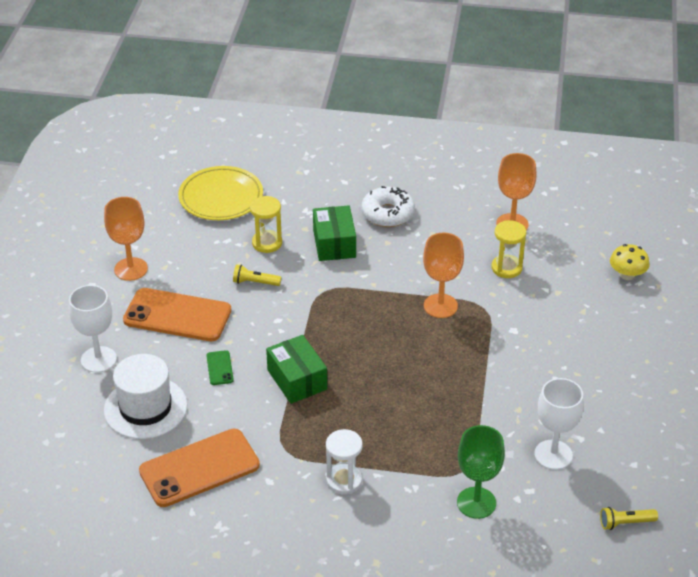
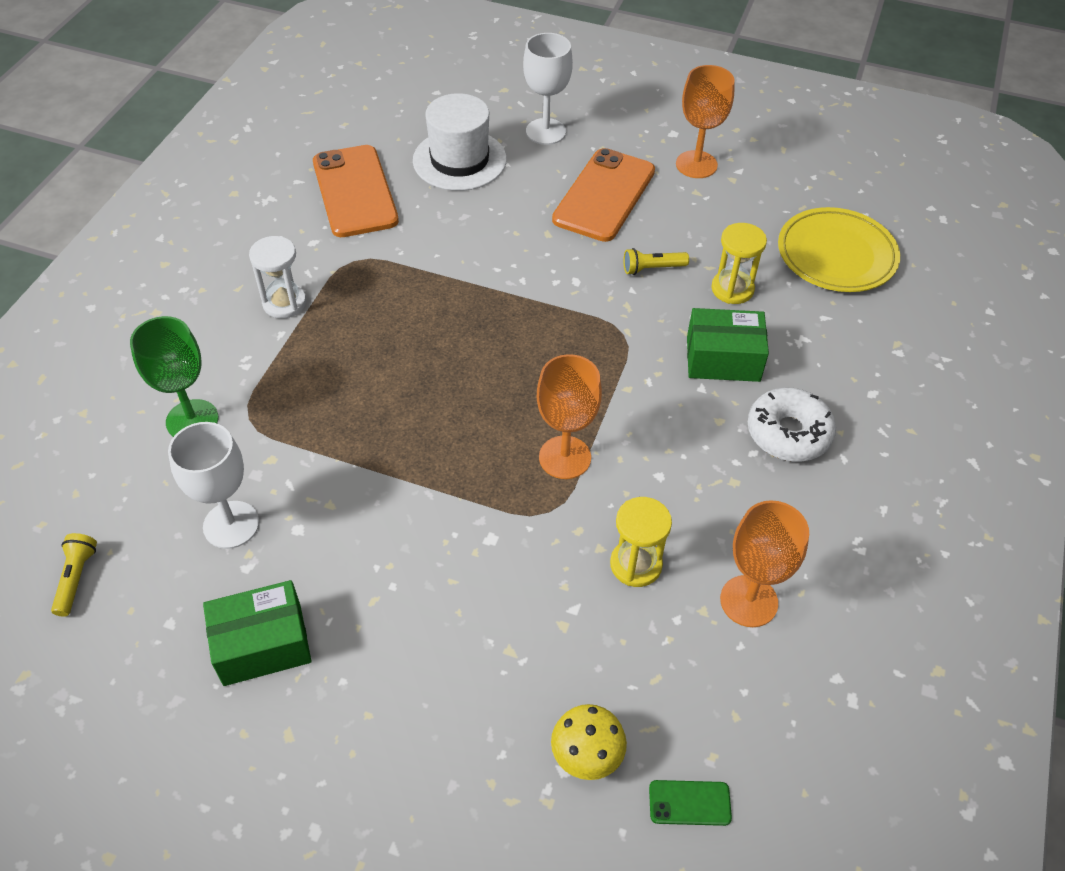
camera: 100 degrees right, 10 degrees up
(219, 368) = (504, 221): green phone -> green phone (689, 803)
(255, 282) = (652, 268): yellow flashlight -> yellow flashlight turned 120 degrees counterclockwise
(297, 379) = (463, 285): green box -> green box (262, 644)

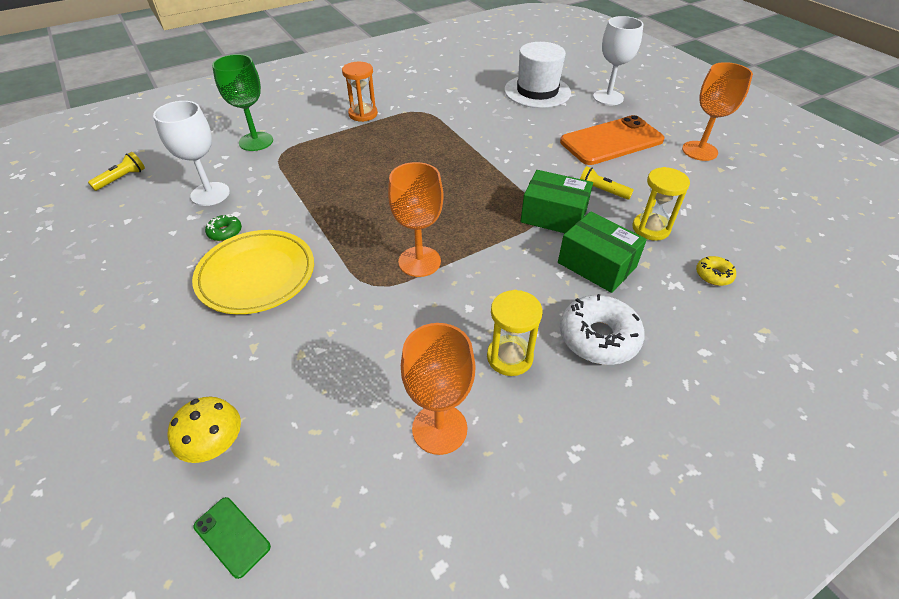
camera: 40 degrees right, 5 degrees down
(262, 644) = (147, 256): green box -> green box (553, 216)
(284, 303) = (363, 114): white hourglass -> orange hourglass
(317, 558) = (225, 232): none -> green donut
(355, 191) = (460, 83): orange phone -> none
(636, 564) = (389, 350): yellow hourglass -> yellow hourglass (509, 357)
(821, 311) = (713, 275): none -> yellow donut
(836, 255) = (765, 247): yellow plate -> yellow plate (256, 275)

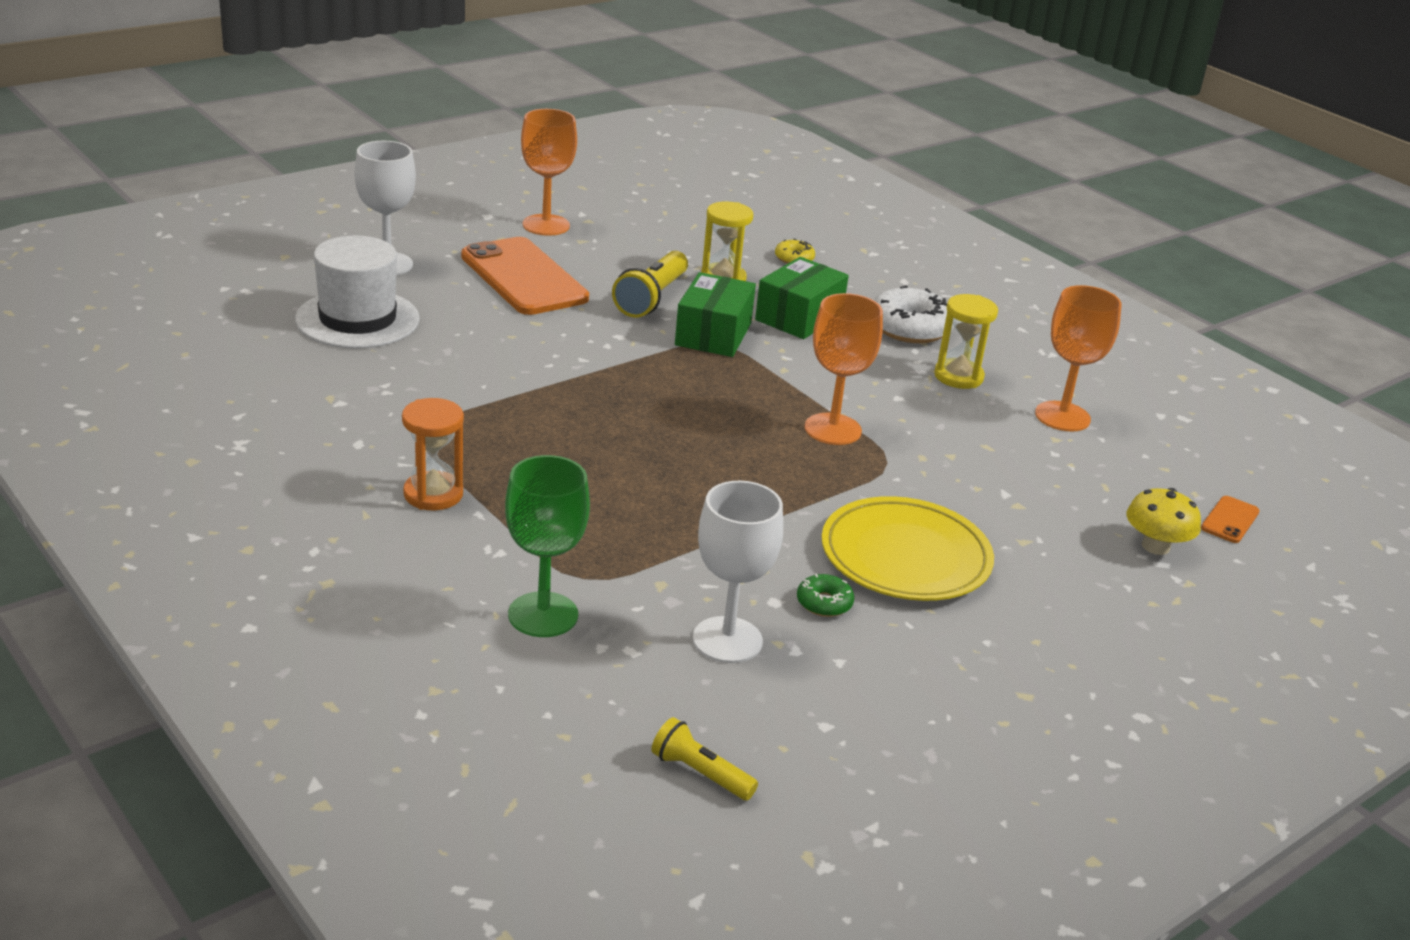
camera: 100 degrees left, 15 degrees down
(232, 536) = (1230, 520): green phone -> orange phone
(602, 191) = (652, 298): yellow flashlight -> yellow flashlight, size x1.64

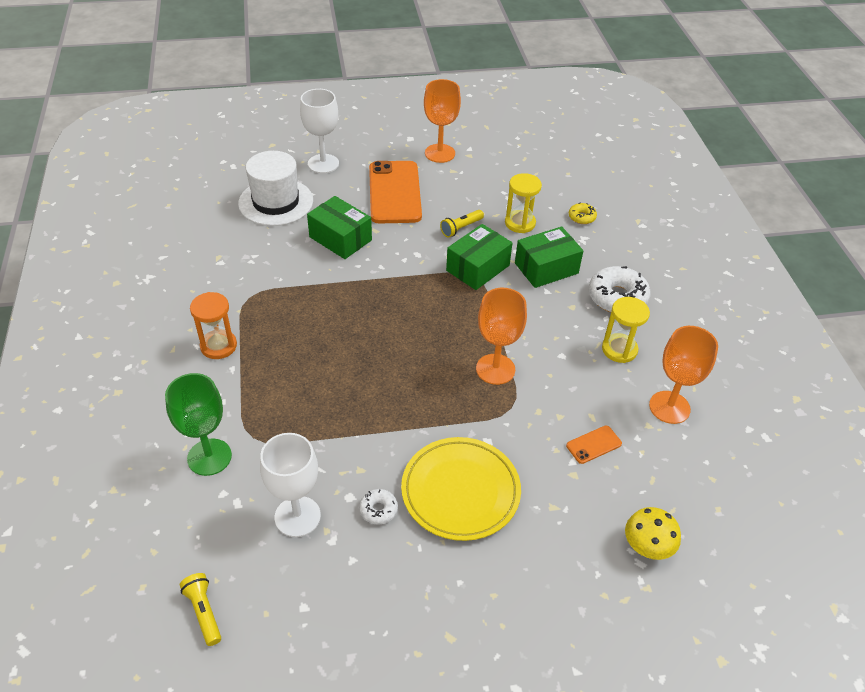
camera: 30 degrees right, 15 degrees up
(495, 341) = (340, 238): none -> green box
(652, 298) = (461, 228): yellow flashlight -> yellow flashlight, size x0.61
(824, 603) = (378, 510): green donut -> white donut
(1230, 520) = (726, 543): orange phone -> orange phone (593, 445)

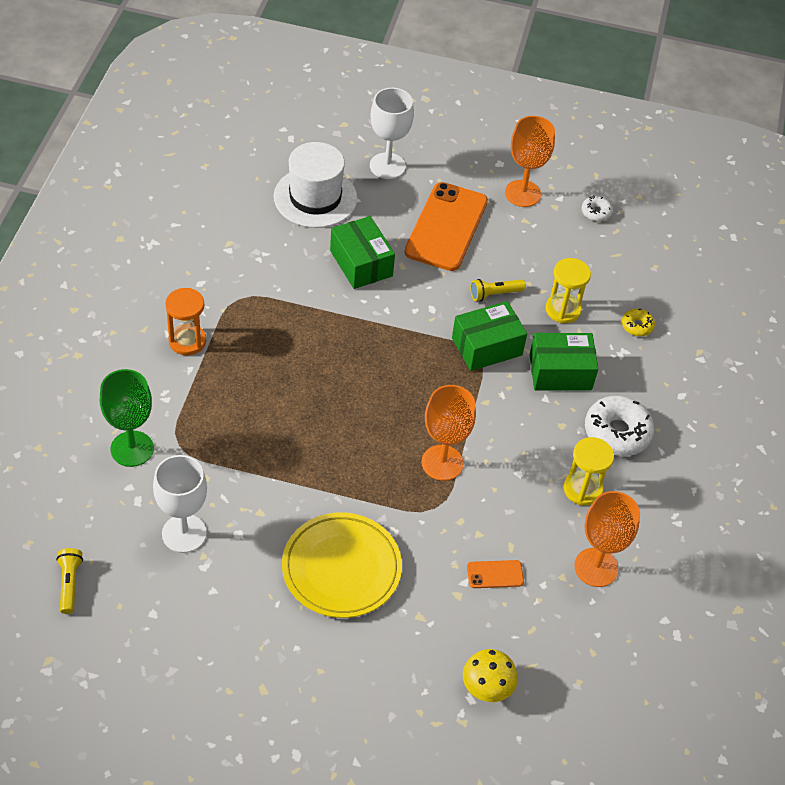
camera: 20 degrees right, 5 degrees up
(378, 510) = (258, 556): white donut -> white donut (596, 212)

